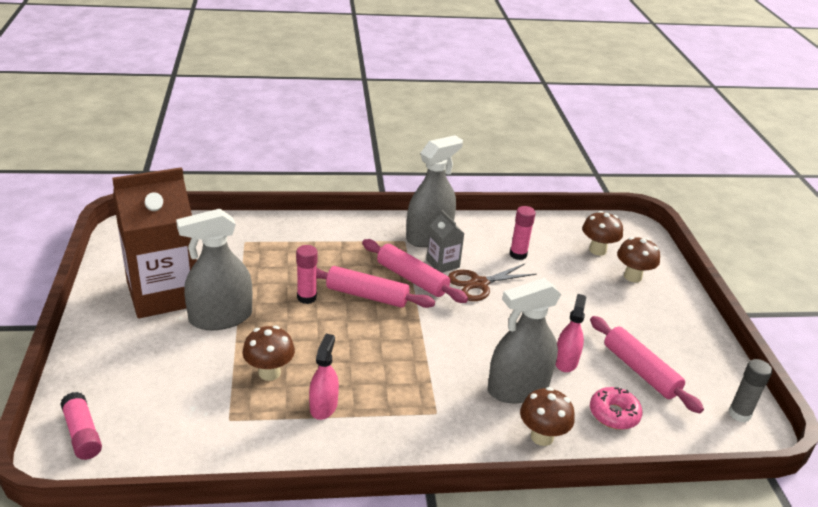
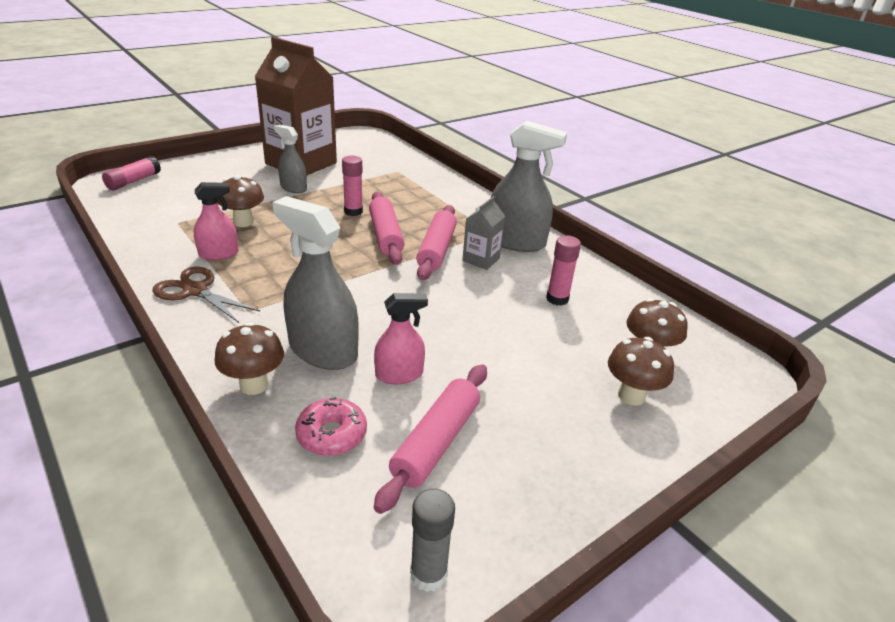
camera: 60 degrees right, 0 degrees up
(220, 317) = (293, 188): grey spray bottle -> grey spray bottle, size x0.58
(479, 284) = (474, 287): brown scissors -> brown scissors (195, 291)

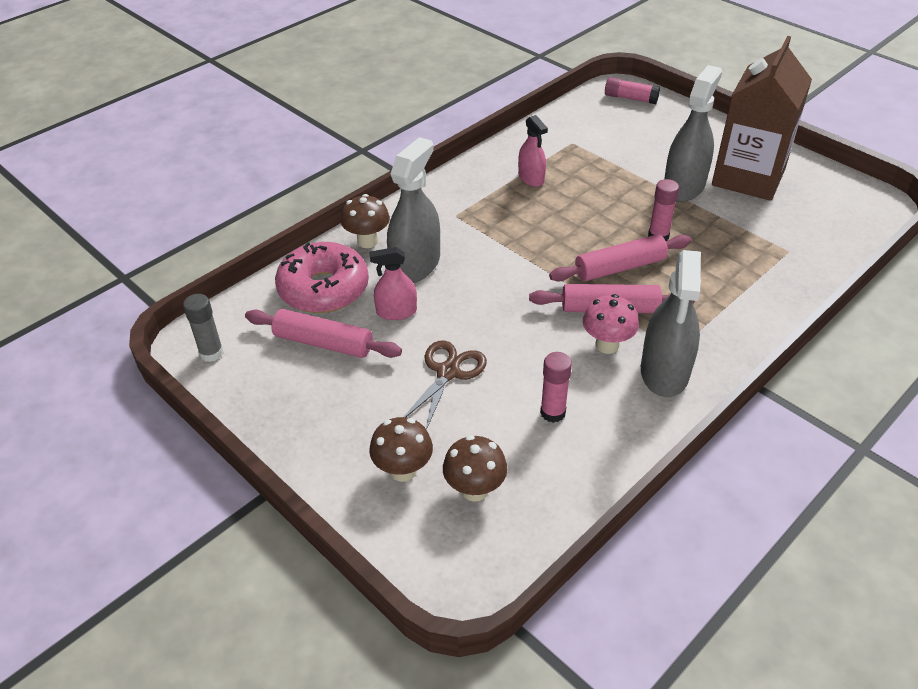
camera: 85 degrees right, 10 degrees up
(195, 291) = (471, 183): brown scissors -> brown scissors (447, 372)
(243, 222) = (593, 175): brown mushroom -> none
(293, 188) = (684, 186): grey spray bottle -> grey spray bottle, size x1.73
(331, 434) = (324, 289): pink donut -> pink donut, size x1.80
(399, 374) = (396, 312): pink spray bottle -> pink spray bottle turned 105 degrees clockwise
(481, 259) = (607, 345): grey carton -> pink mushroom

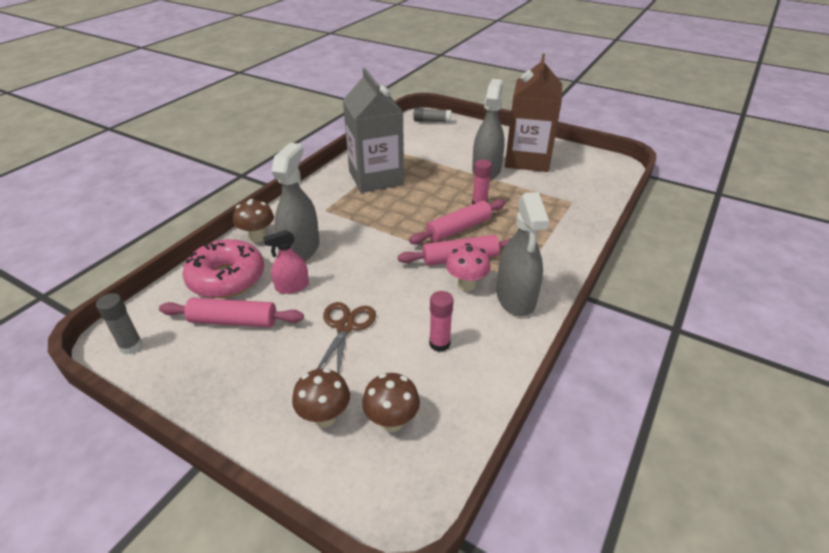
camera: 15 degrees left, 5 degrees down
(531, 178) = (376, 178): pink spray bottle -> grey carton
(630, 98) = (432, 121): pink glue stick -> grey glue stick

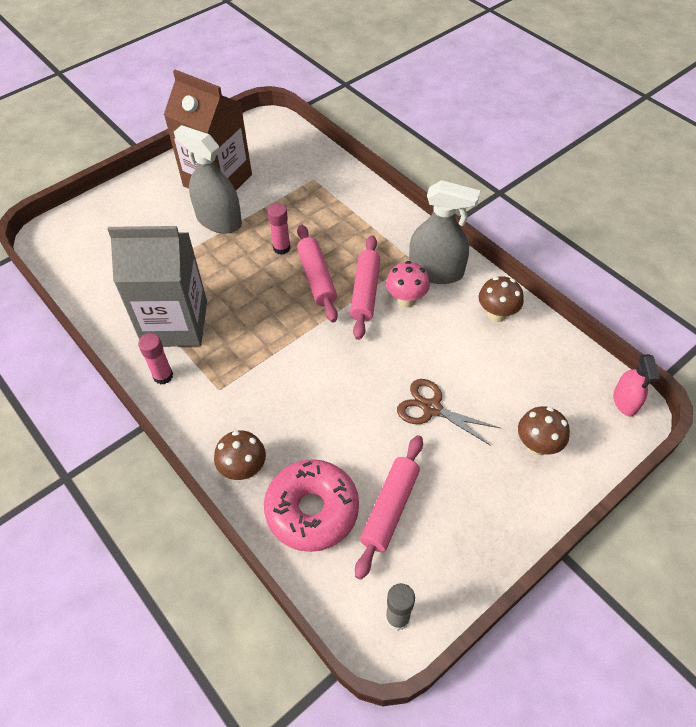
camera: 70 degrees left, 15 degrees up
(292, 286) = (353, 445): pink spray bottle -> pink spray bottle (625, 401)
(300, 249) = (289, 427): grey spray bottle -> none
(392, 421) = (552, 398): brown mushroom -> brown mushroom (496, 314)
(432, 121) = (68, 231): grey glue stick -> none
(439, 344) = (476, 342): pink glue stick -> pink glue stick (163, 376)

